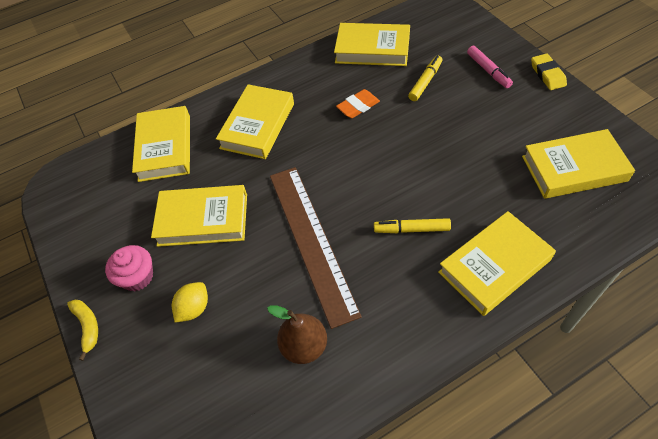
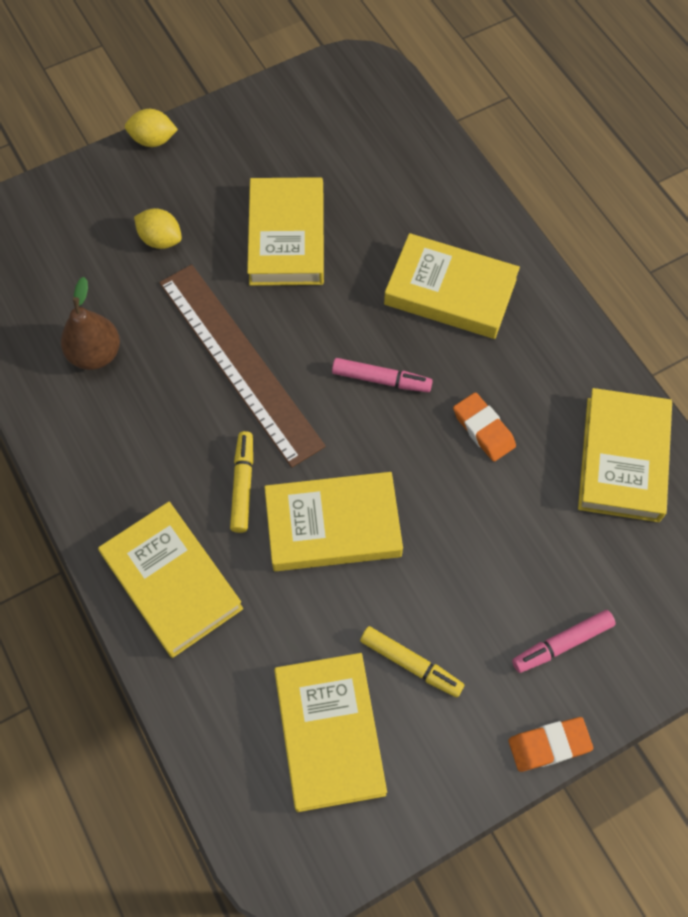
camera: 85 degrees right, 10 degrees up
(87, 327) = (153, 140): yellow banana -> yellow lemon
(137, 277) = (211, 178): pink cupcake -> none
(165, 148) = (415, 180): yellow book -> yellow book (333, 525)
(311, 240) = (239, 362): brown ruler -> brown ruler turned 75 degrees clockwise
(324, 157) = (381, 379): none -> pink marker
(425, 82) = (537, 536): yellow marker -> yellow marker (411, 664)
(547, 74) = (549, 745): yellow eraser -> orange eraser

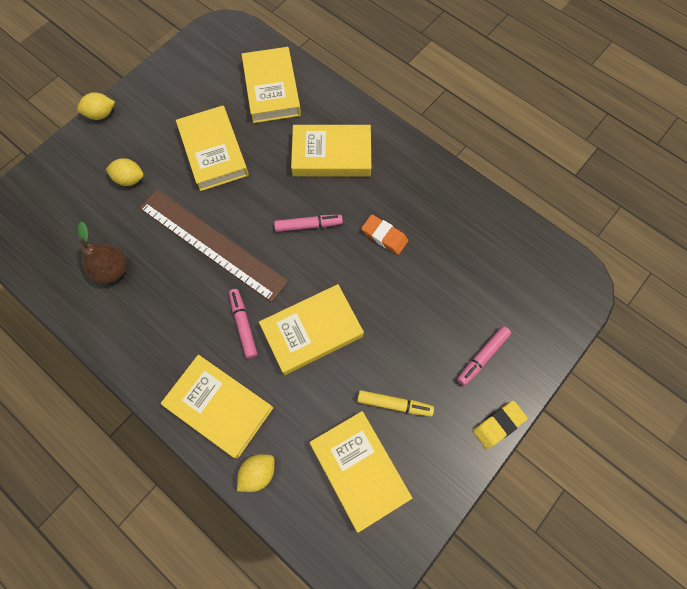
camera: 20 degrees left, 5 degrees up
(192, 687) = (258, 473): none -> yellow lemon
(242, 485) = (243, 325): yellow marker -> pink marker
(549, 745) = (498, 425): orange eraser -> yellow eraser
(622, 459) = (475, 226): yellow book -> yellow book (271, 89)

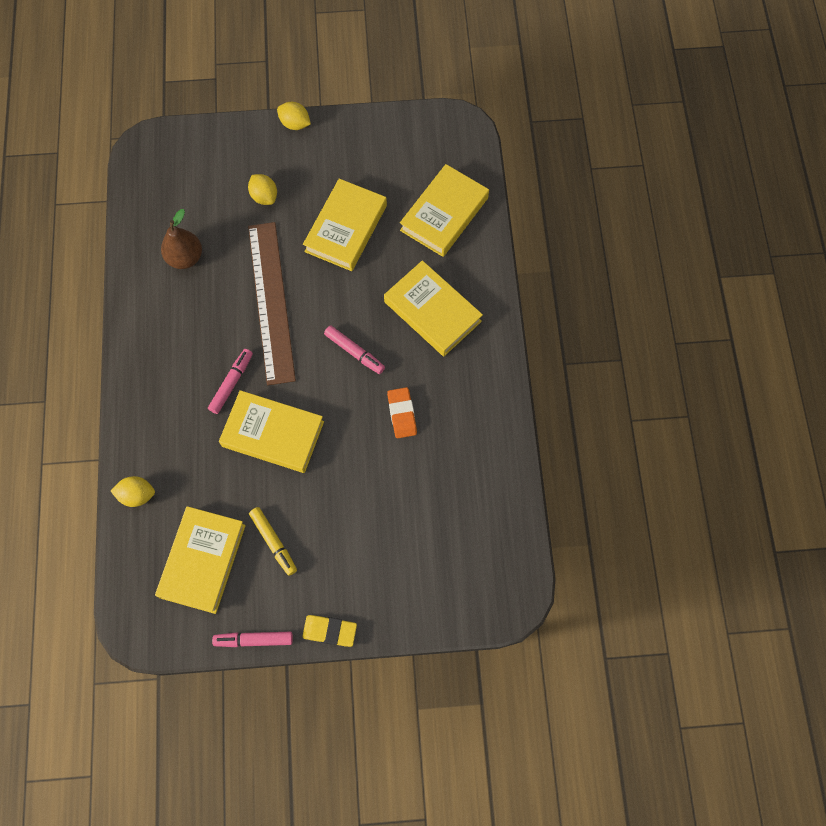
camera: 45 degrees right, 0 degrees up
(219, 406) = (158, 425): yellow book -> none
(482, 357) = (373, 573): pink marker -> pink marker (254, 640)

